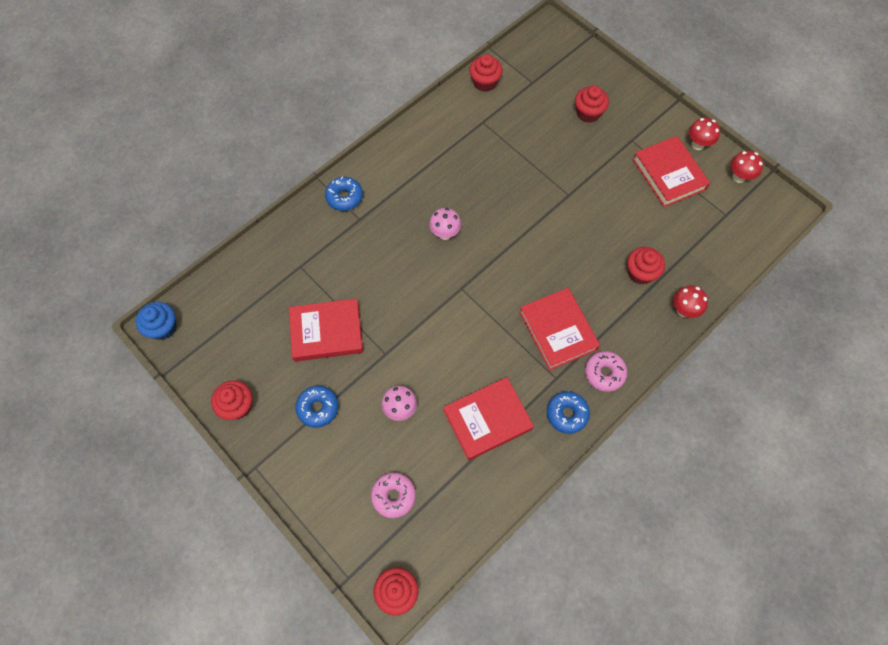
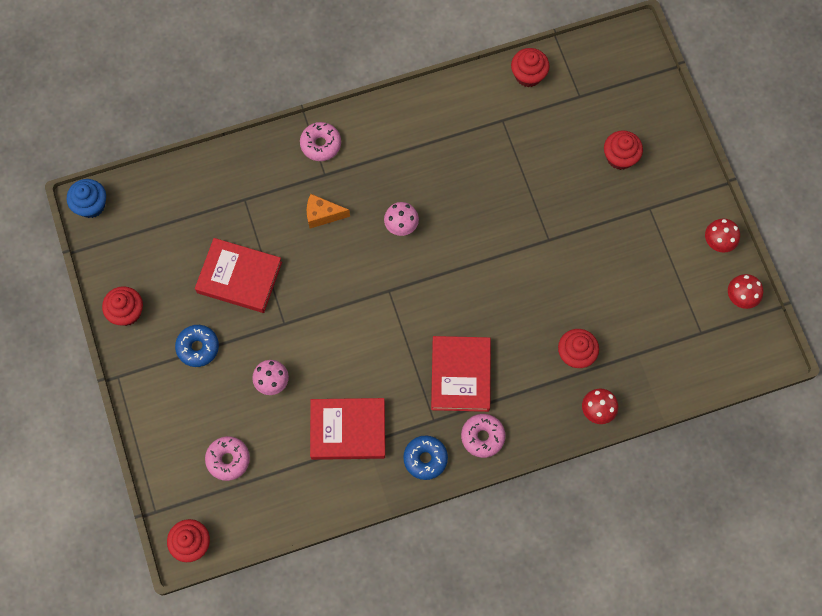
camera: 25 degrees right, 5 degrees up
(344, 197) = (320, 144): blue donut -> pink donut
(374, 251) = (322, 215): none -> orange cheese
(668, 174) = (666, 263): red book -> none

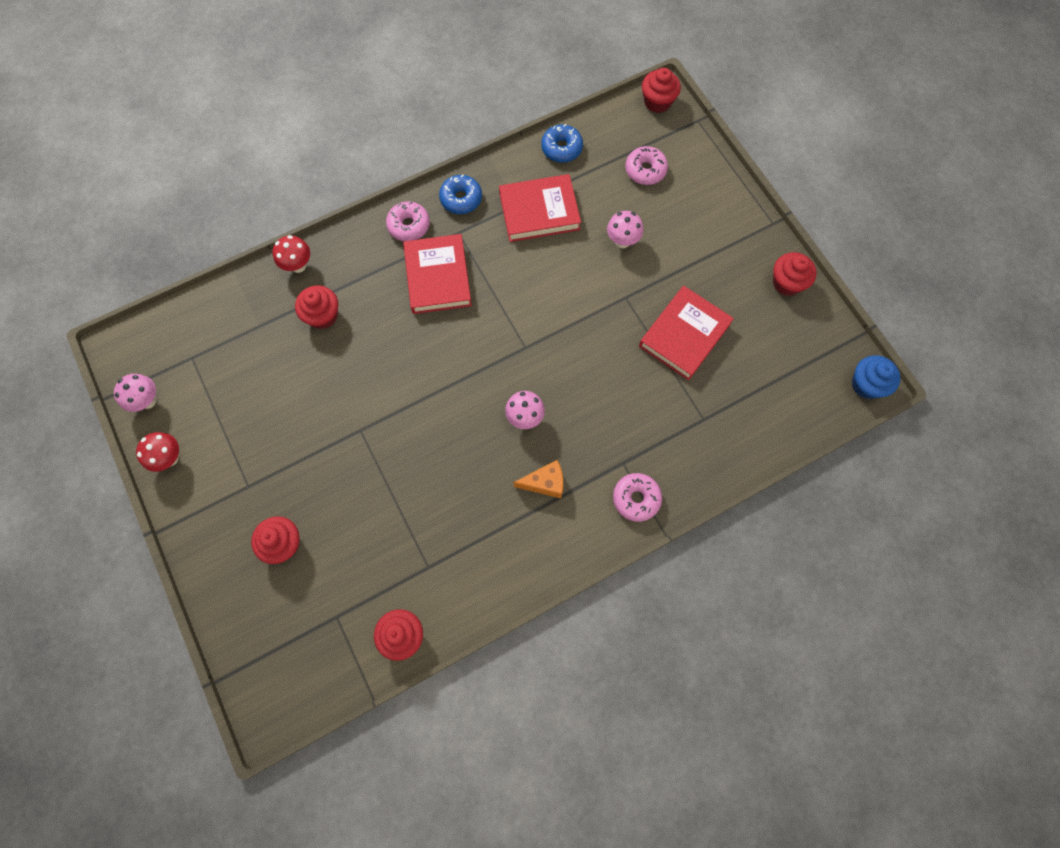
camera: 170 degrees right, 0 degrees up
(198, 347) = (705, 261): blue donut -> blue donut (561, 148)
(239, 277) = (684, 335): red book -> red book turned 60 degrees counterclockwise
(322, 215) = (614, 416): orange cheese -> orange cheese (545, 483)
(740, 298) = (148, 401): red mushroom -> pink mushroom

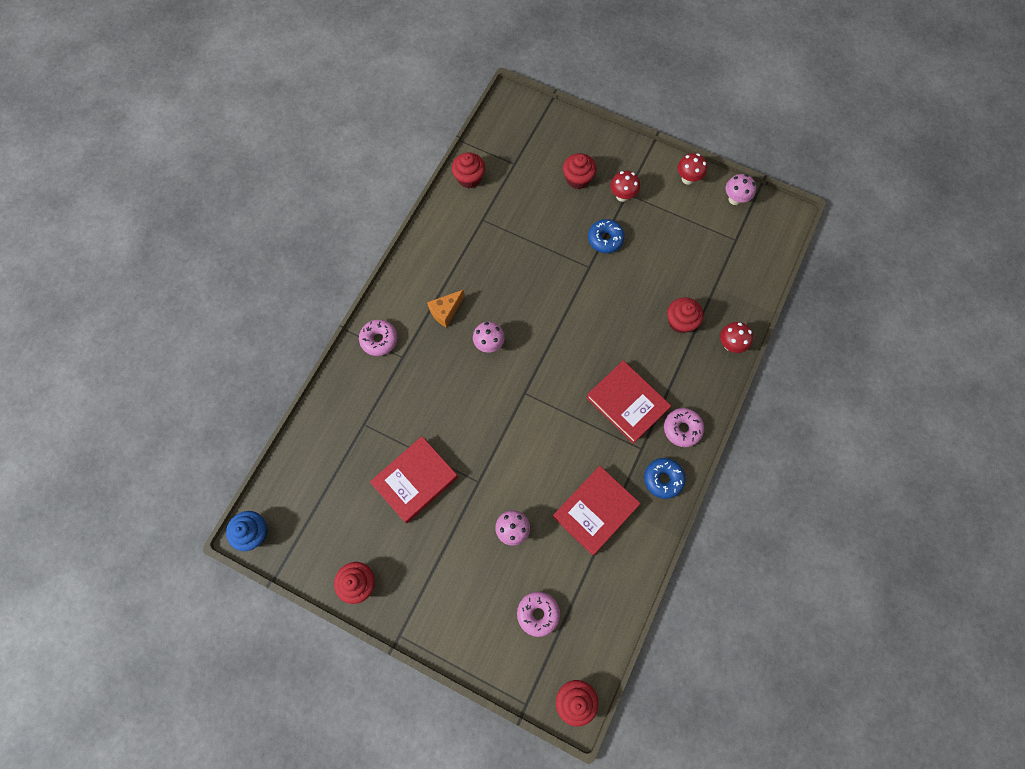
camera: 145 degrees right, 0 degrees up
(255, 487) = (622, 196): none -> red mushroom
(561, 148) = (621, 585): blue donut -> blue donut (605, 239)
(684, 335) = (415, 480): red book -> red book turned 45 degrees clockwise

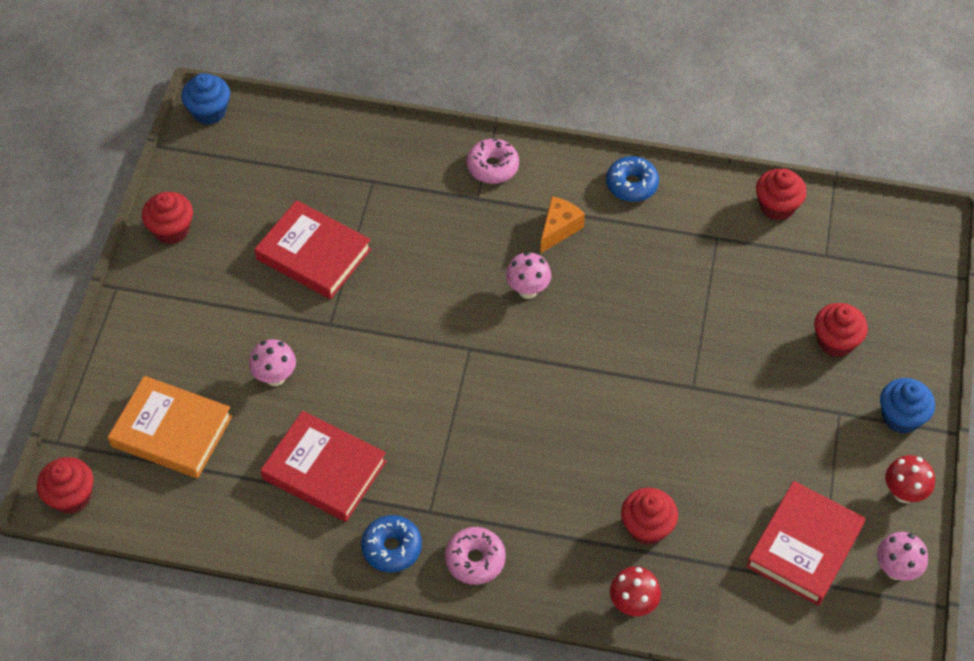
camera: 75 degrees right, 15 degrees down
(446, 311) = (559, 229): orange cheese -> orange cheese turned 90 degrees clockwise
(538, 613) = (172, 431): pink donut -> orange book
(605, 239) = (747, 398): blue donut -> blue donut (631, 184)
(622, 196) = (832, 407): red mushroom -> none
(627, 403) = (493, 479): red book -> red book (804, 546)
(638, 163) = (901, 417): none -> blue cupcake

